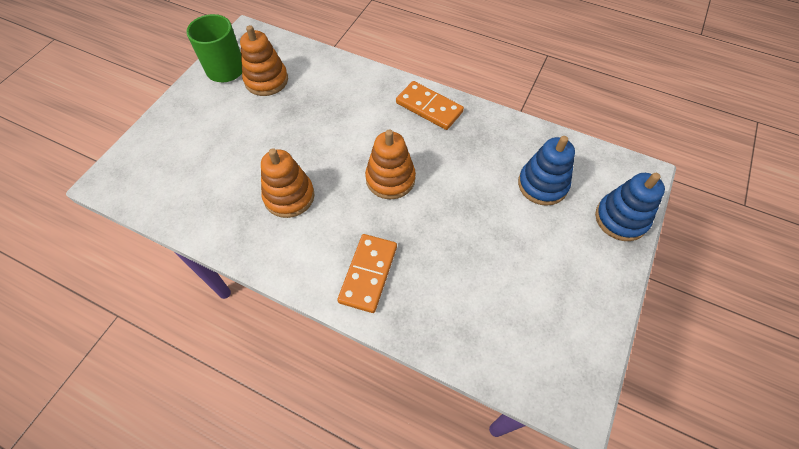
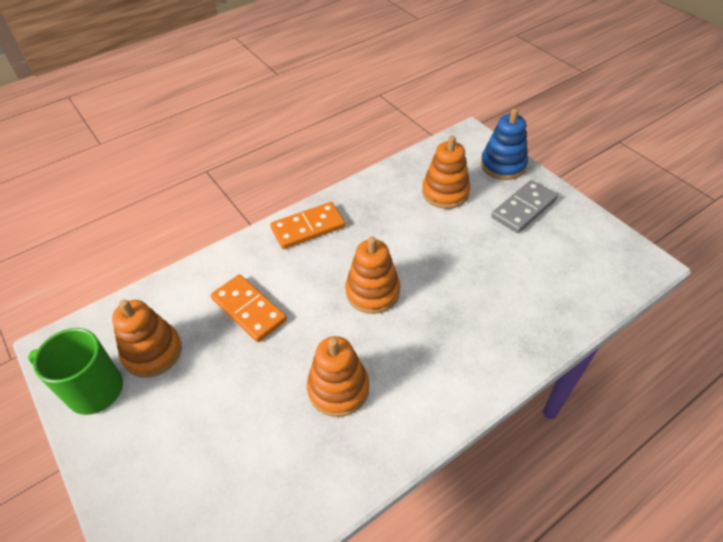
camera: 60 degrees left, 10 degrees down
(368, 274) = (471, 353): orange domino -> orange domino (249, 309)
(542, 184) = (445, 192): blue stacking toy -> orange stacking toy
(571, 258) = (524, 209): none -> grey domino

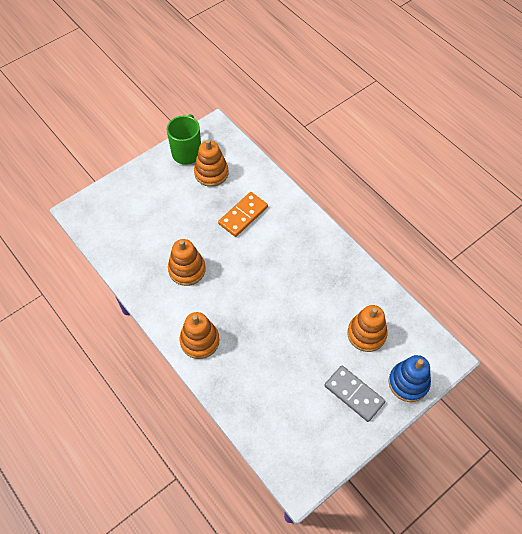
camera: 85 degrees right, 10 degrees up
(308, 228) = (317, 240): orange domino -> none
(372, 292) = (260, 285): orange stacking toy -> orange stacking toy (199, 341)

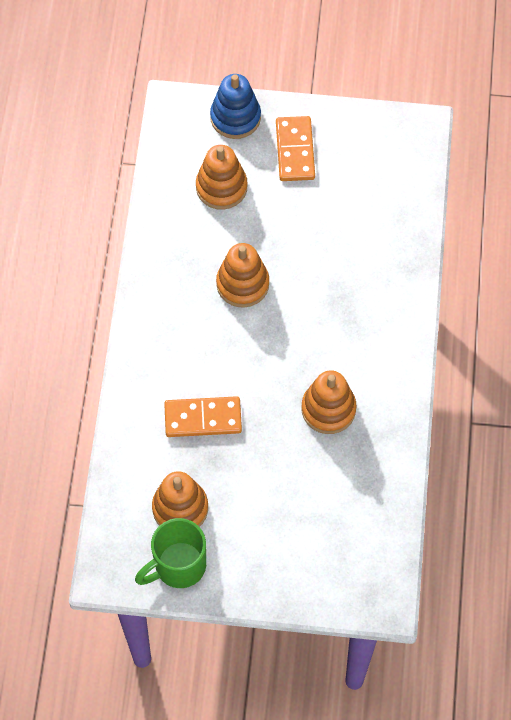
camera: 135 degrees left, 5 degrees up
(199, 341) = (388, 321): orange stacking toy -> orange stacking toy (242, 284)
(354, 394) = (295, 150): grey domino -> orange domino

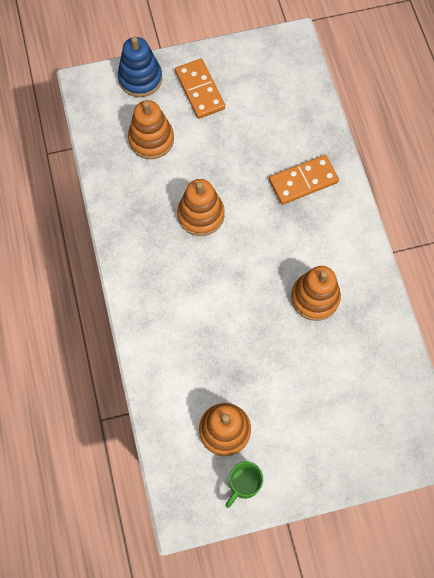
camera: 20 degrees left, 5 degrees up
(178, 566) = (243, 484): green mug -> green mug, size x0.66
(203, 418) = (213, 342): orange domino -> orange domino (303, 181)

